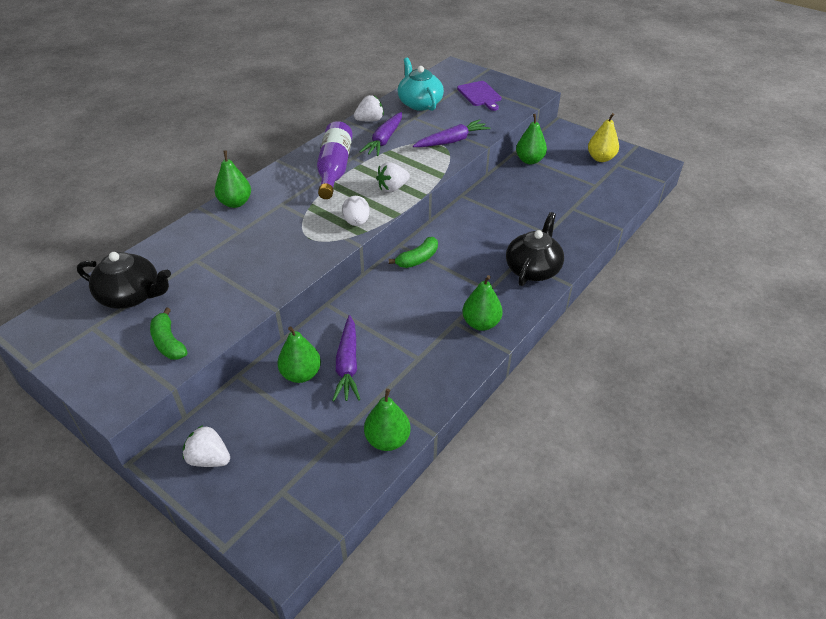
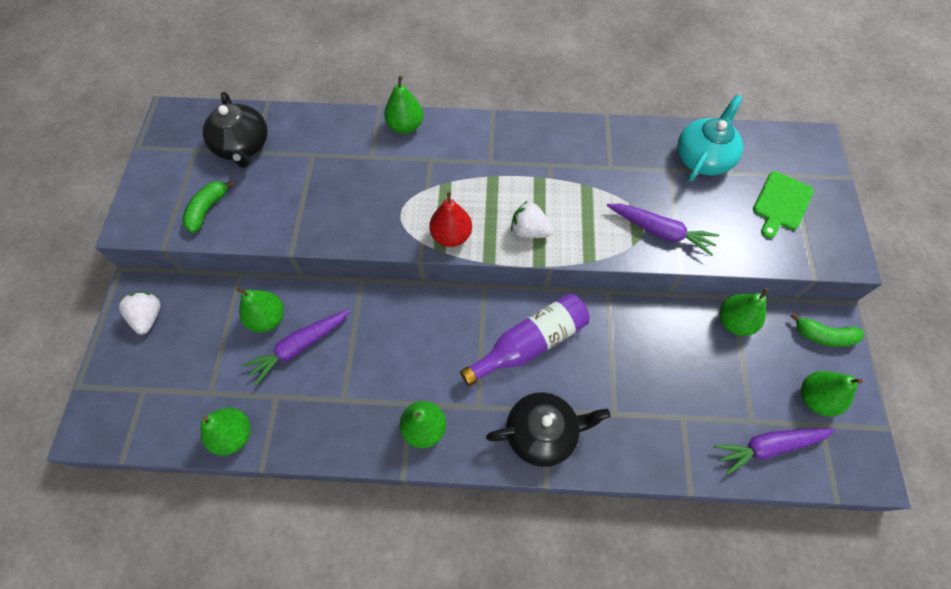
camera: 55 degrees right, 20 degrees up
(334, 169) = (517, 163): purple bottle -> purple bottle (530, 343)
(356, 222) = (451, 236): white egg -> red pear
(370, 120) = (627, 136): white strawberry -> none
(384, 140) = (603, 171): purple carrot -> purple carrot (768, 446)
(418, 259) = (475, 314): green banana -> green banana (823, 336)
(480, 95) = (781, 203): purple cutting board -> green cutting board
(600, 158) = (815, 398): yellow pear -> green pear

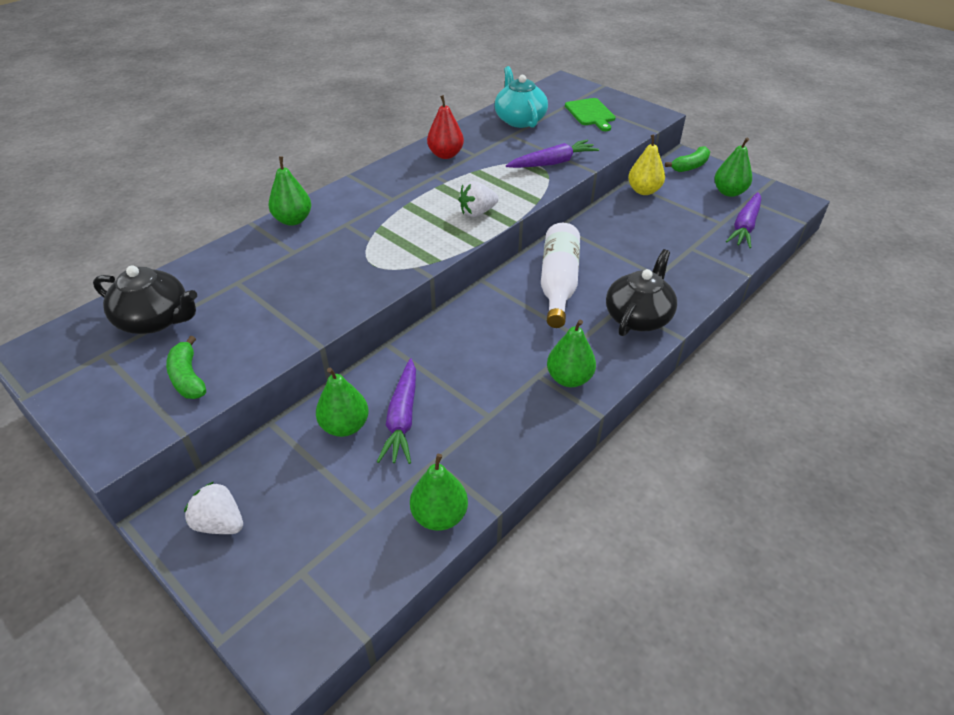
camera: 50 degrees left, 20 degrees down
(451, 236) = (430, 249): red pear -> red pear (445, 155)
(530, 343) = (558, 283): purple bottle -> white bottle
(734, 322) = (644, 191): green pear -> yellow pear

